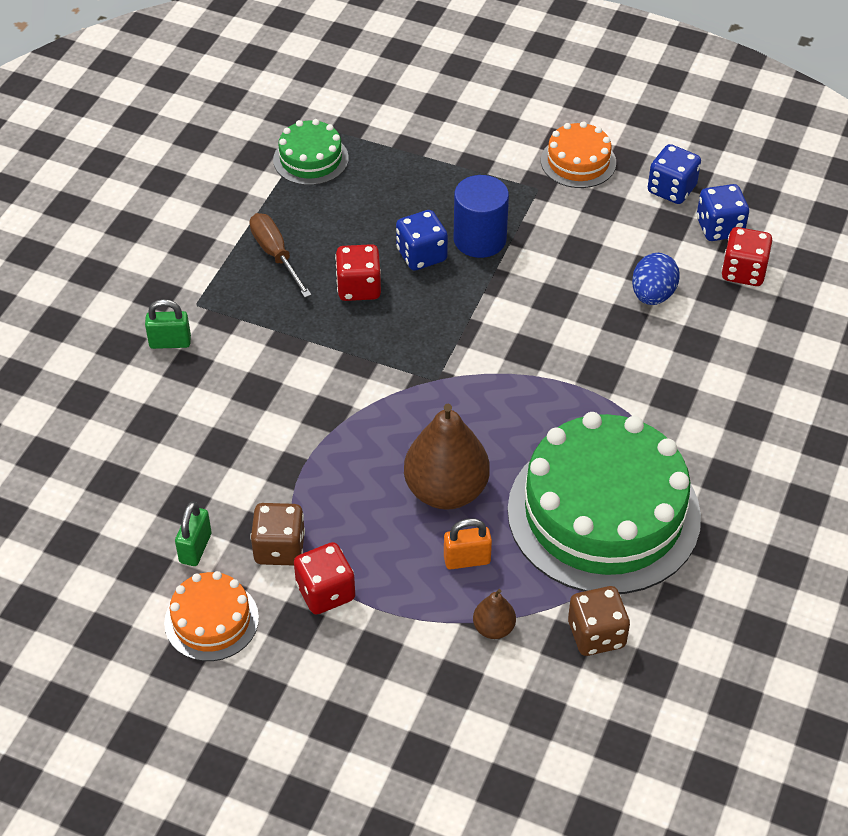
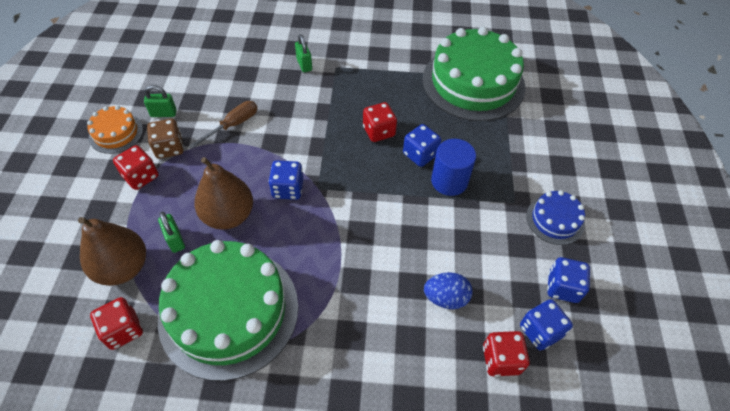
camera: 70 degrees right, 5 degrees up
(275, 255) = (388, 88): brown screwdriver -> brown screwdriver (233, 125)
(311, 159) = (473, 83): green cake -> green cake, size x2.14
(424, 414) = (287, 189): none -> blue dice
(467, 560) = (175, 240): orange padlock -> green padlock
(493, 628) = (123, 268): brown pear -> brown pear, size x2.11
(578, 162) = (555, 220): orange cake -> blue cake
(596, 634) = (123, 330): brown dice -> red dice

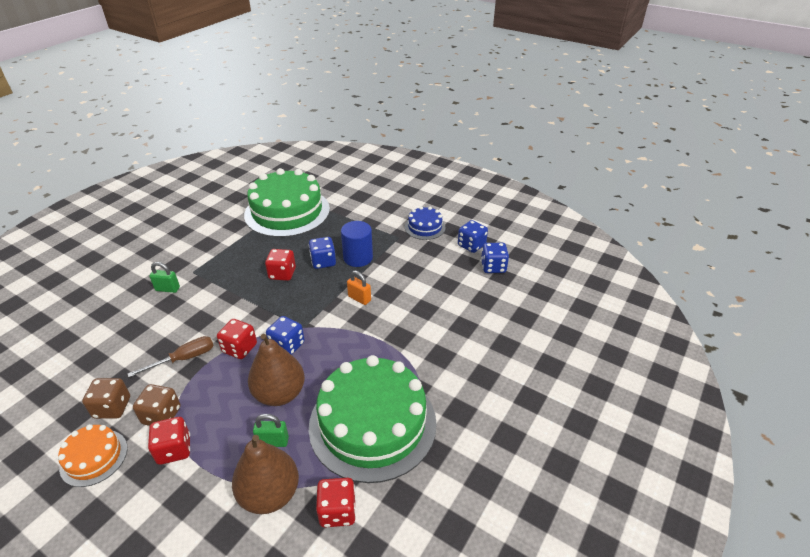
camera: 60 degrees left, 15 degrees down
(163, 113) = (112, 408): green padlock -> brown dice
(233, 125) = (184, 359): brown screwdriver -> brown screwdriver turned 75 degrees clockwise
(387, 215) = (359, 298): none -> orange padlock
(445, 298) = (444, 297): blue egg -> none
(501, 359) = (501, 291): red dice -> red dice (240, 348)

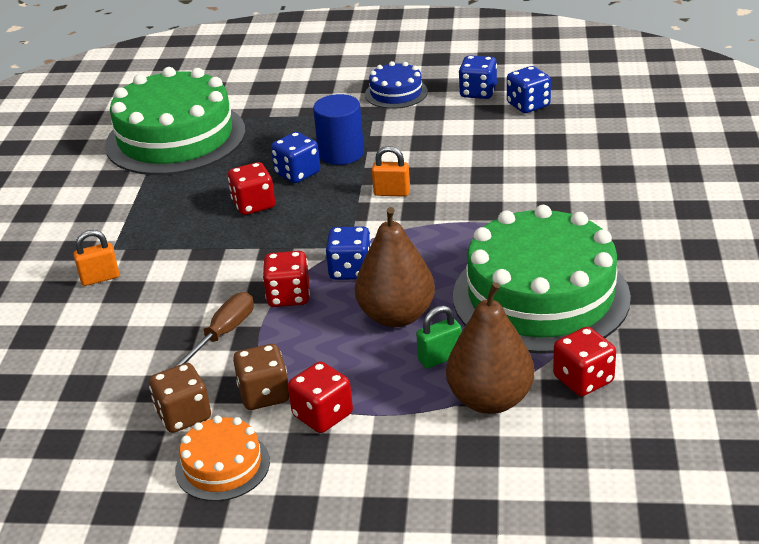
camera: 25 degrees left, 5 degrees down
(167, 289) = (100, 278): green padlock -> orange padlock

